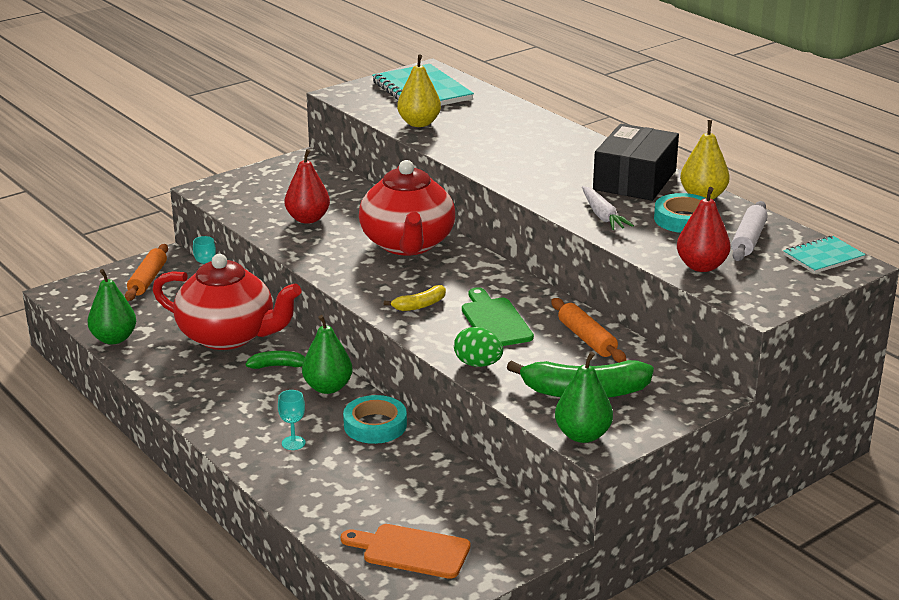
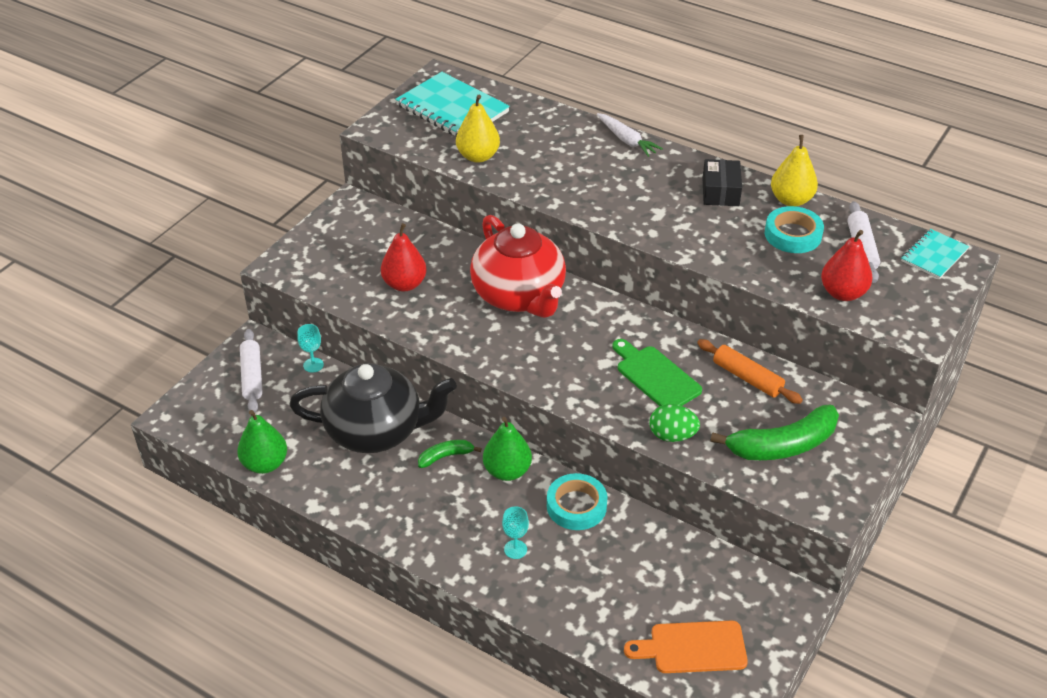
camera: 20 degrees left, 15 degrees up
(148, 280) = (252, 376): orange rolling pin -> white rolling pin
(228, 336) = (376, 431): red teapot -> black teapot
(420, 305) = (577, 373): yellow banana -> none
(582, 435) = (810, 499): green pear -> none
(602, 215) = (720, 246): white carrot -> white carrot (626, 140)
(634, 180) = (720, 192): black box -> black box, size x0.59

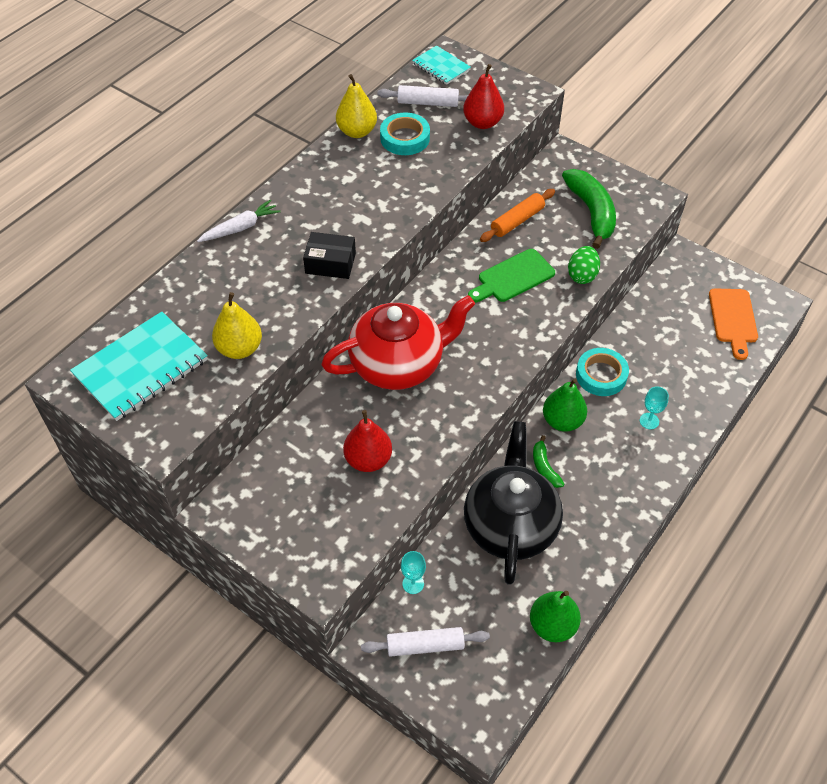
camera: 85 degrees left, 10 degrees up
(720, 192) = (337, 173): black box -> black box (330, 263)

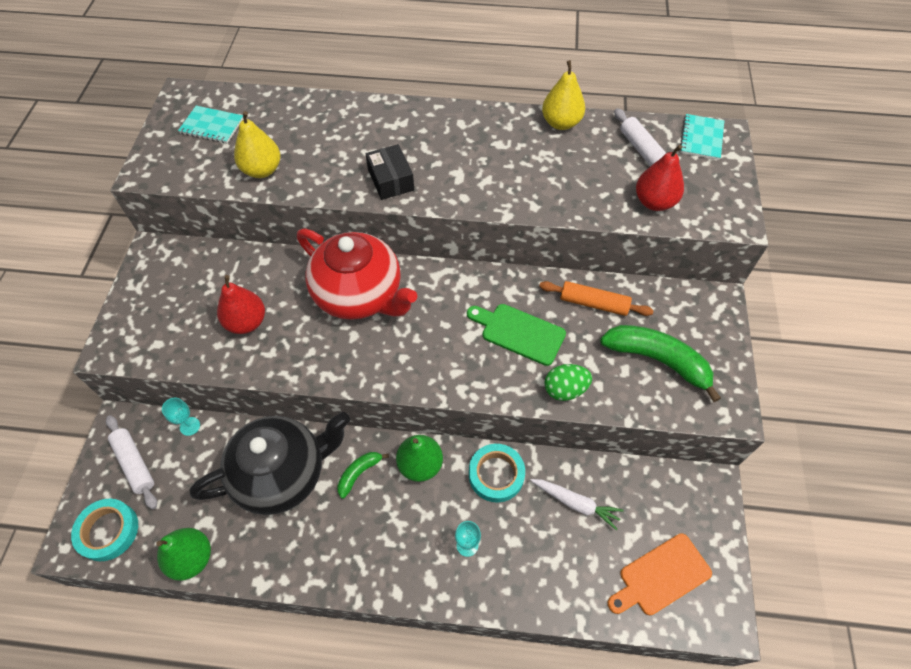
camera: 60 degrees right, 5 degrees up
(141, 368) = (212, 126): turquoise notebook -> turquoise notebook, size x0.56
(240, 228) = (390, 108): white carrot -> white carrot (575, 503)
(405, 138) = (581, 157): turquoise tape -> turquoise tape (108, 531)
(591, 212) = (657, 360): green banana -> green banana turned 105 degrees counterclockwise

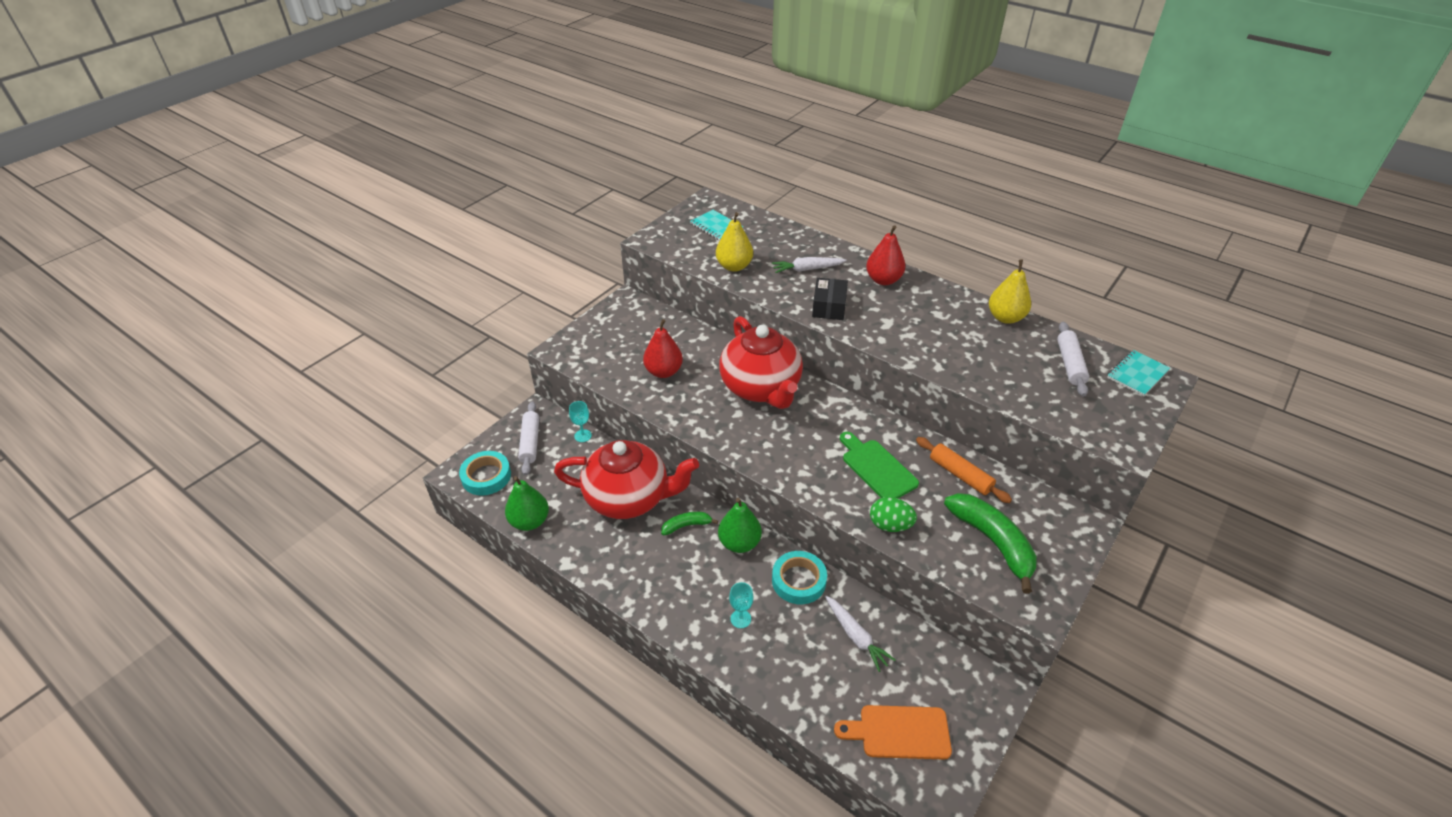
camera: 30 degrees right, 15 degrees down
(282, 473) = (628, 498): black teapot -> red teapot
(342, 142) = (807, 269): none -> white carrot
(654, 202) = (1053, 404): red pear -> red pear (883, 280)

